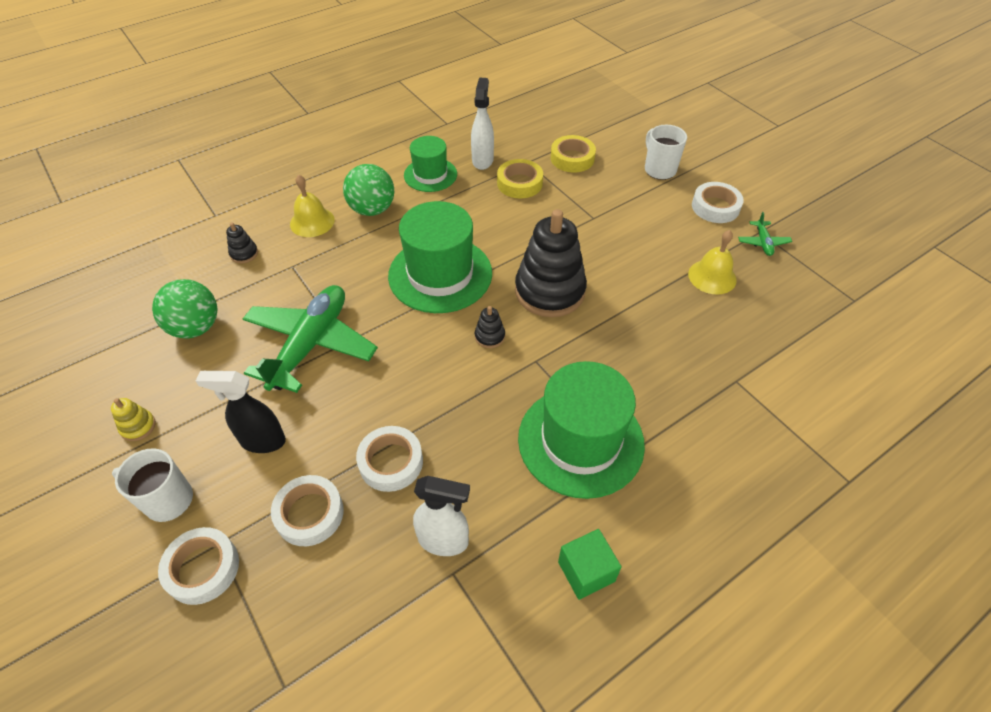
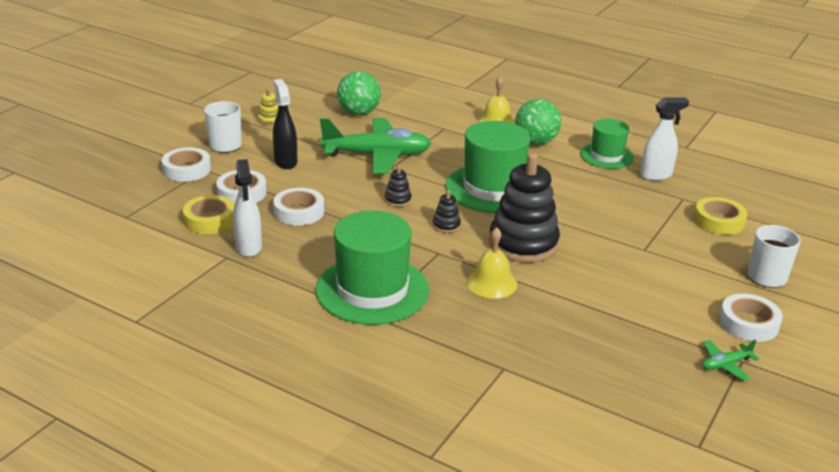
camera: 65 degrees right, 20 degrees down
(244, 254) = (439, 108): black stacking toy -> black stacking toy (398, 200)
(519, 183) = (647, 200): yellow tape -> yellow tape (210, 220)
(586, 571) = (255, 314): green cube -> none
(712, 276) = (634, 335): yellow bell -> yellow bell (492, 283)

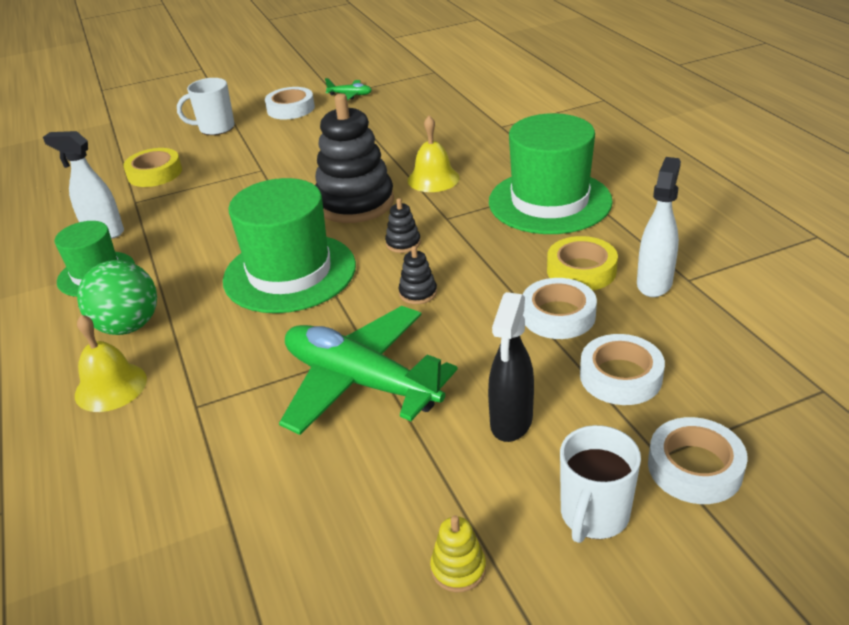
camera: 140 degrees left, 5 degrees up
(210, 220) = (690, 341): yellow tape -> yellow tape (581, 270)
(359, 113) = (273, 514): green ball -> none

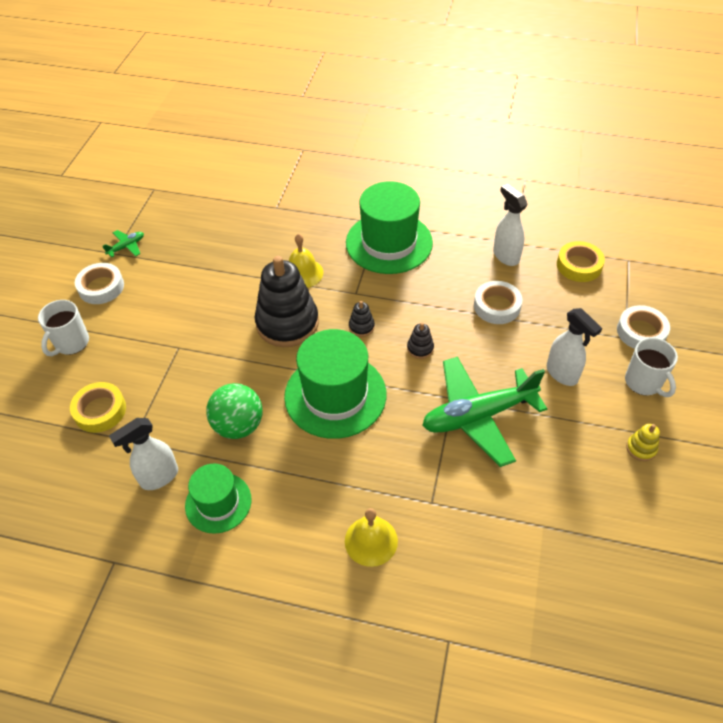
camera: 55 degrees left, 15 degrees up
(128, 326) = (309, 507): green ball -> green ball (238, 426)
(511, 422) = (562, 374): black spray bottle -> white spray bottle
(581, 270) = (468, 273): yellow tape -> yellow tape (579, 265)
(620, 376) = (564, 315): white tape -> none

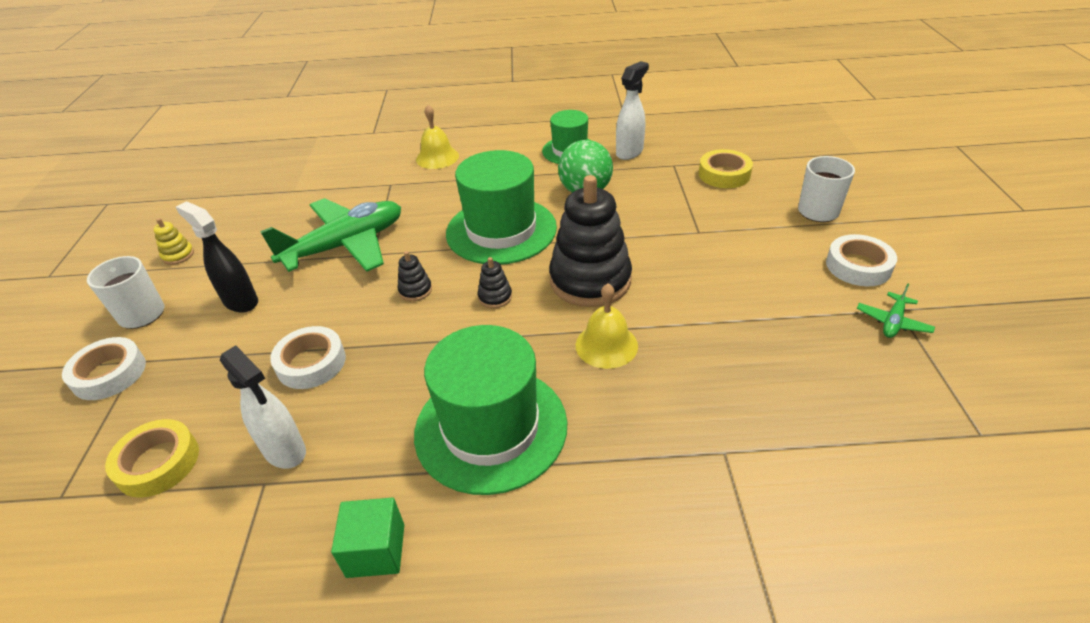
camera: 165 degrees right, 10 degrees down
(455, 205) = (376, 550): none -> green cube
(562, 374) = (240, 301): white spray bottle -> black spray bottle

